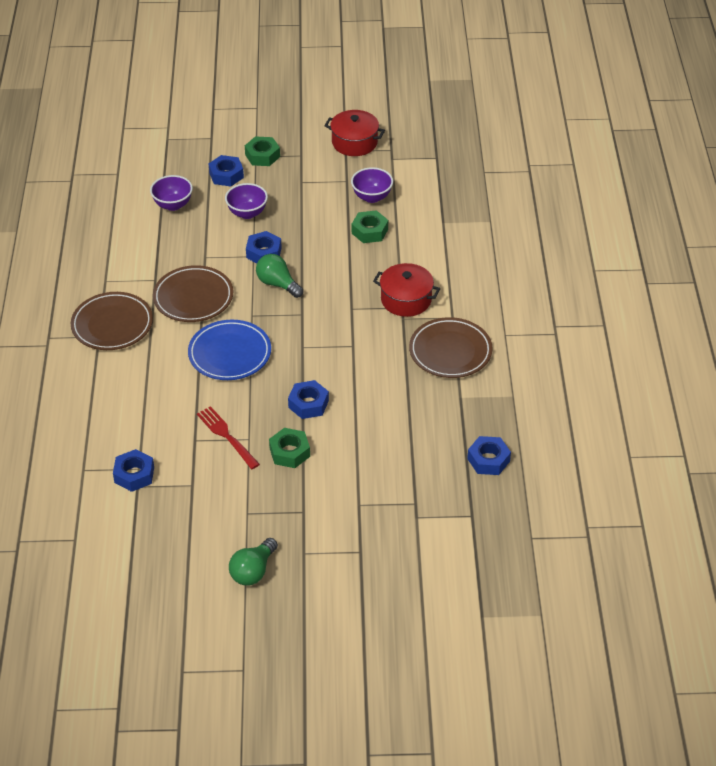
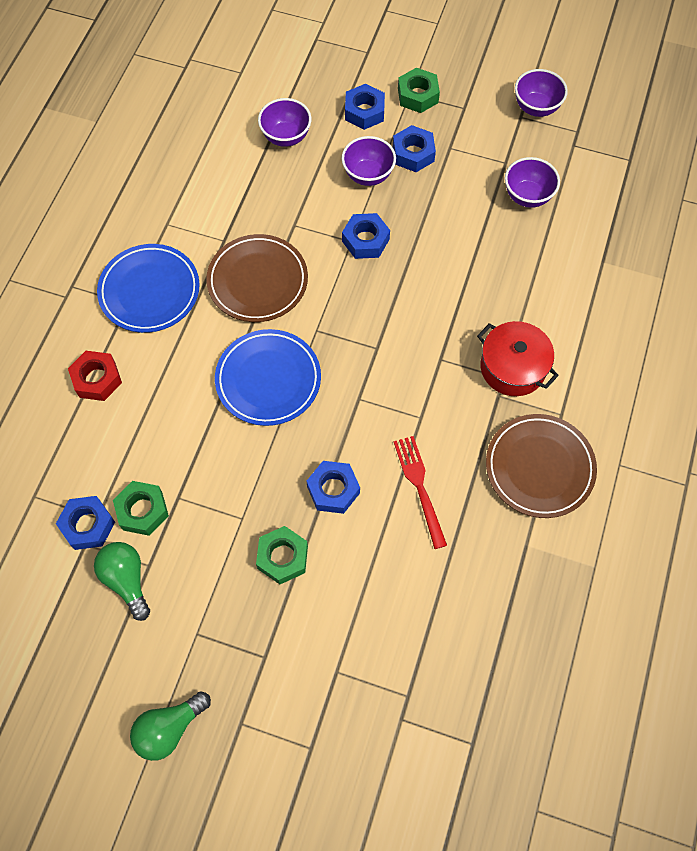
camera: 20 degrees right, 20 degrees up
(97, 388) = (97, 379): none -> red nut
(112, 325) = (149, 291): brown plate -> blue plate
(226, 436) = (217, 504): red fork -> red fork (419, 487)
(277, 284) = (364, 293): green light bulb -> green light bulb (127, 580)
(354, 142) = (536, 108): red pot -> purple bowl
(369, 231) = (506, 247): green nut -> green nut (142, 510)
(488, 460) = (526, 660): blue nut -> blue nut (413, 153)

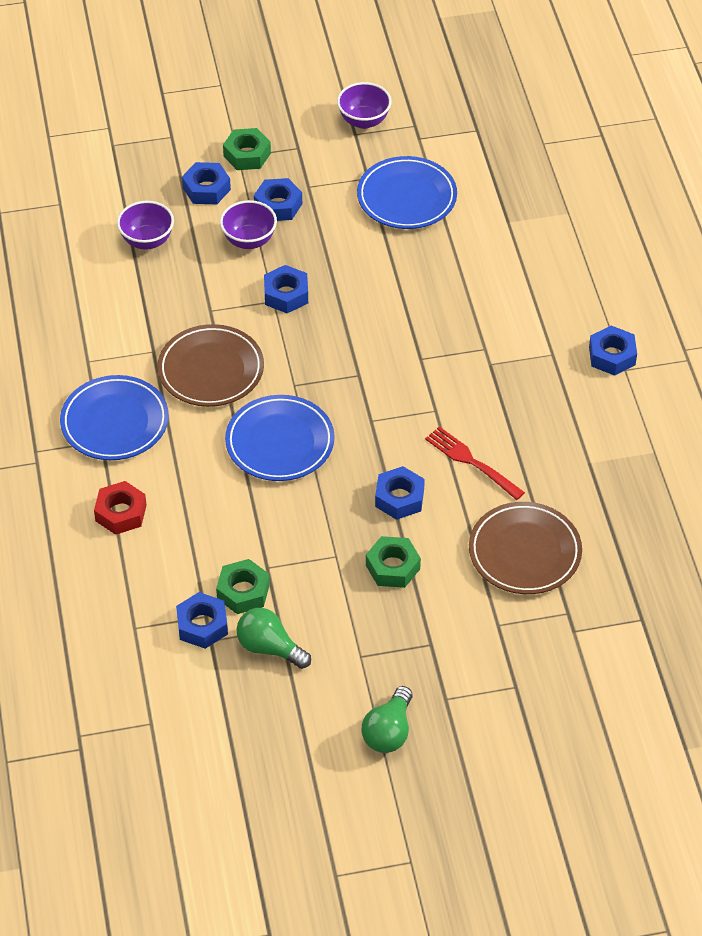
camera: 30 degrees left, 15 degrees down
(512, 367) = (487, 337): red pot -> none
(527, 196) = (406, 197): purple bowl -> blue plate
(539, 467) = (561, 402): brown plate -> brown plate (524, 552)
(616, 444) = (612, 356): none -> blue nut

